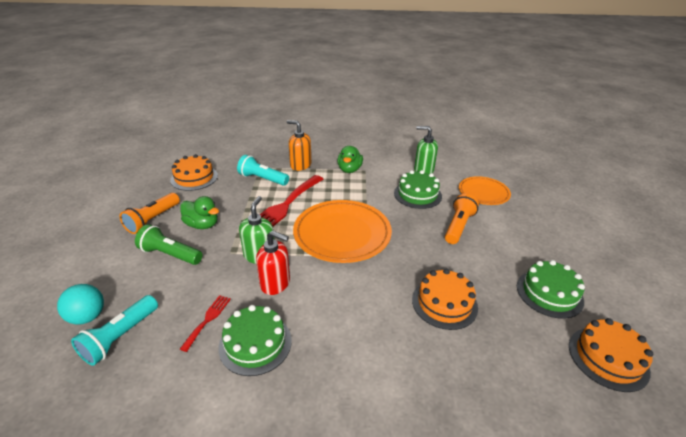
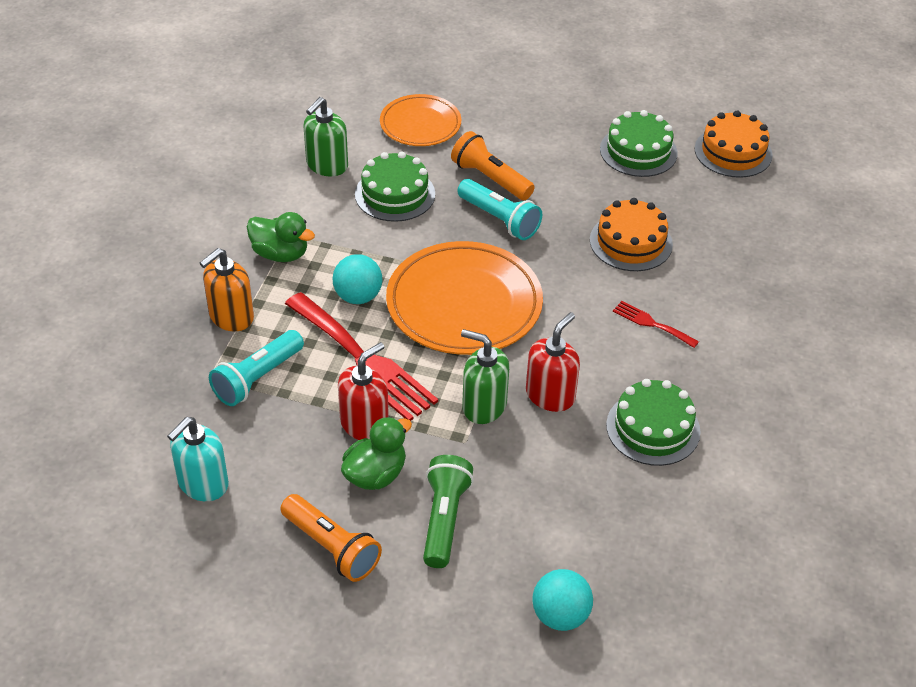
camera: 75 degrees left, 10 degrees up
(120, 337) = (610, 571): turquoise flashlight -> turquoise flashlight (499, 219)
(170, 254) = (444, 519): green flashlight -> green flashlight turned 150 degrees clockwise
(194, 178) = (203, 484): orange cake -> turquoise soap dispenser
(208, 319) = (601, 474): red fork -> red fork (651, 323)
(238, 215) = (364, 424): none -> red soap dispenser
(330, 197) = (358, 296): none -> turquoise ball

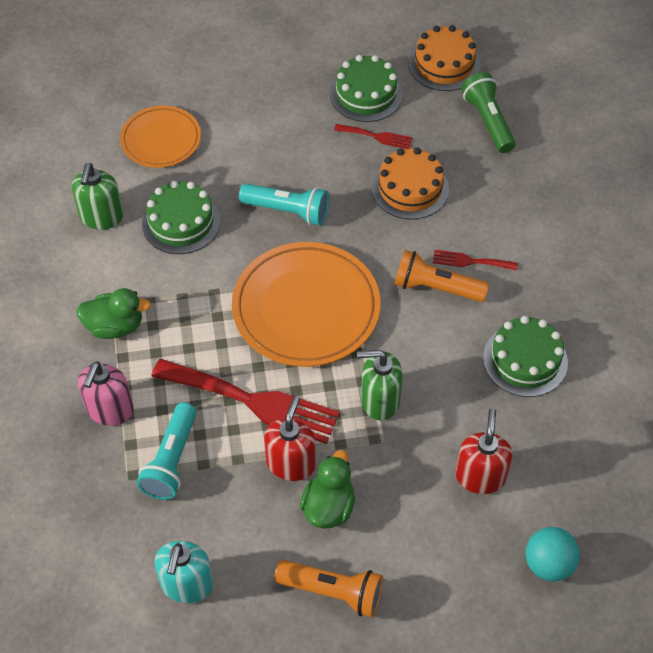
camera: 25 degrees left, 10 degrees up
(231, 317) = (109, 410): orange soap dispenser -> pink soap dispenser
(358, 296) = (210, 340): turquoise ball -> none
(444, 519) = (409, 521): green flashlight -> green flashlight (488, 121)
(490, 178) = (256, 172): orange flashlight -> orange flashlight (435, 287)
(550, 395) = (427, 366): red soap dispenser -> red soap dispenser (480, 476)
(626, 189) = (377, 136): none -> red fork

